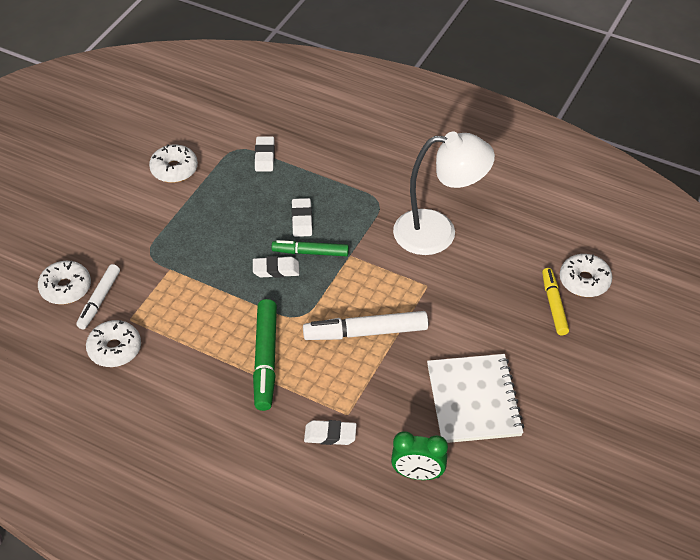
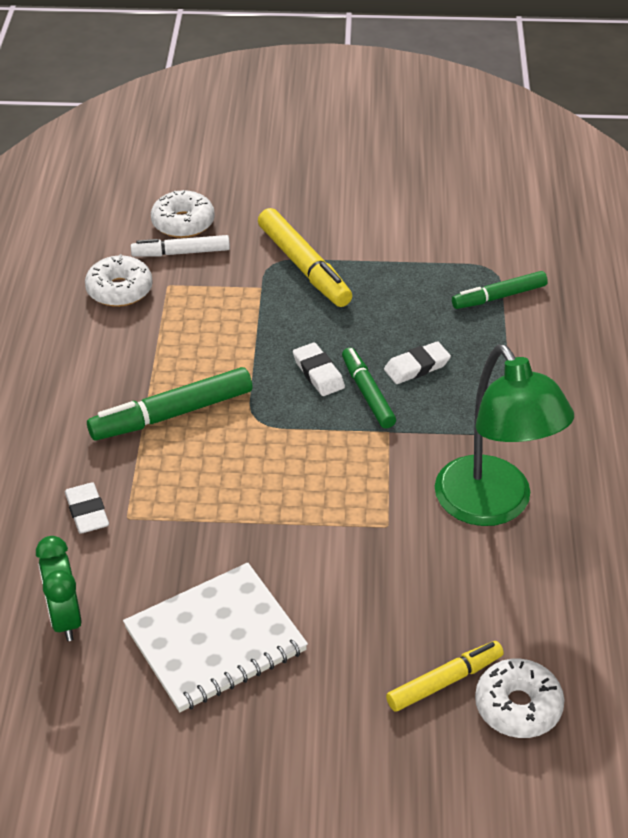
camera: 65 degrees right, 5 degrees down
(165, 239) = (304, 266): none -> yellow marker
(174, 169) = (417, 233): white donut -> none
(264, 156) = (499, 297): white eraser -> green marker
(365, 332) = (268, 490): white marker -> none
(438, 232) = (493, 506): white lamp -> green lamp

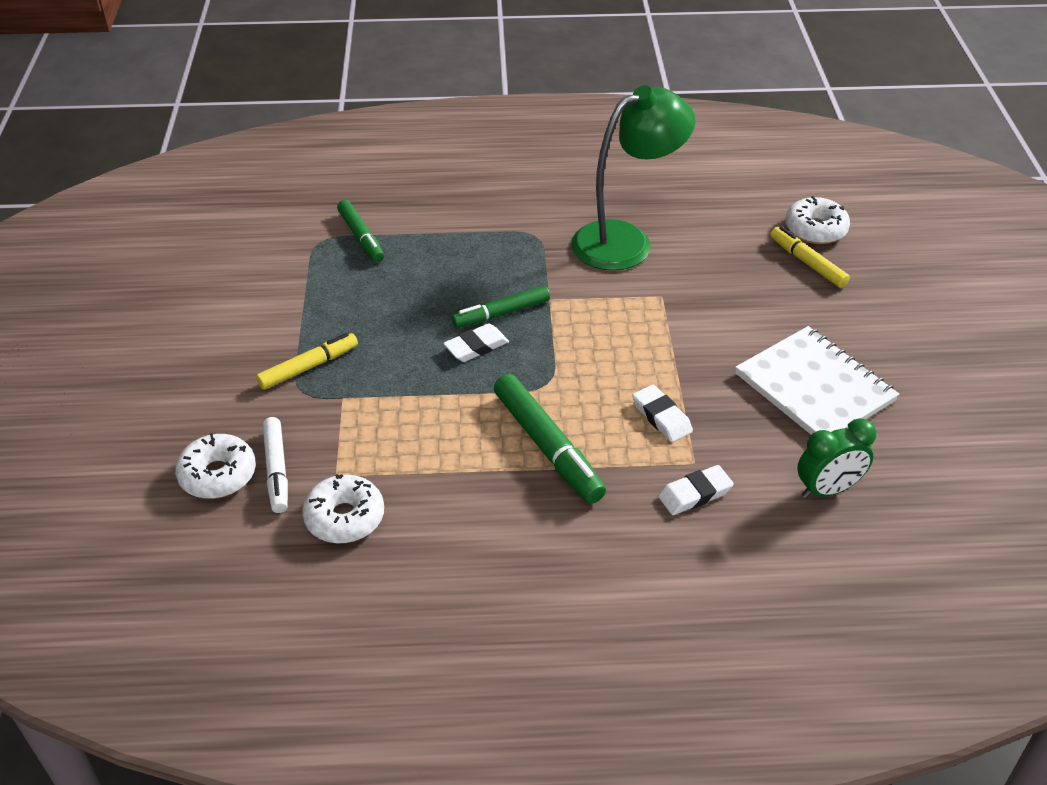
camera: 95 degrees left, 0 degrees up
(304, 266) = (308, 367): yellow marker -> yellow marker, size x0.65
(417, 367) = (462, 284): white eraser -> white eraser (661, 417)

